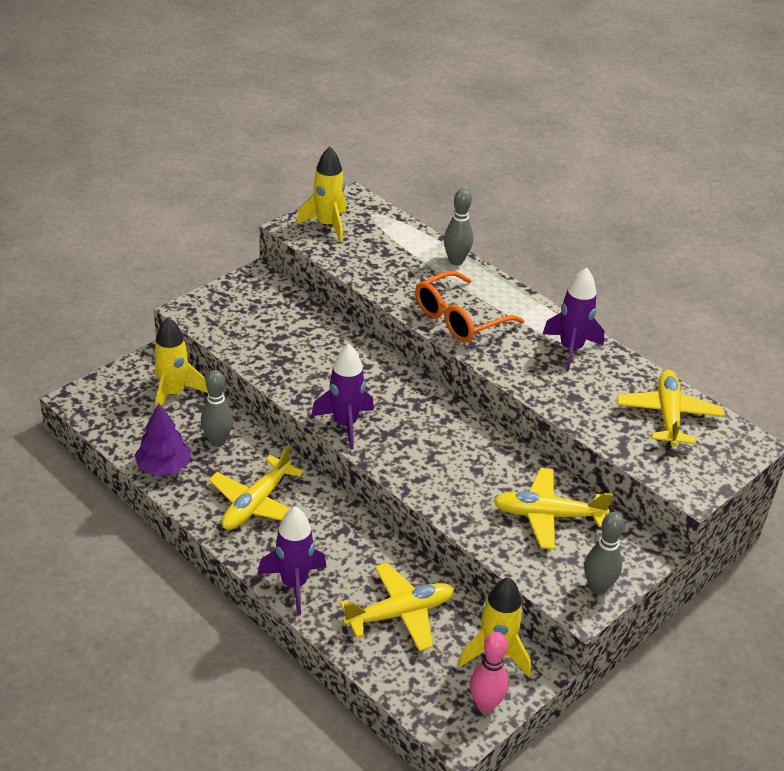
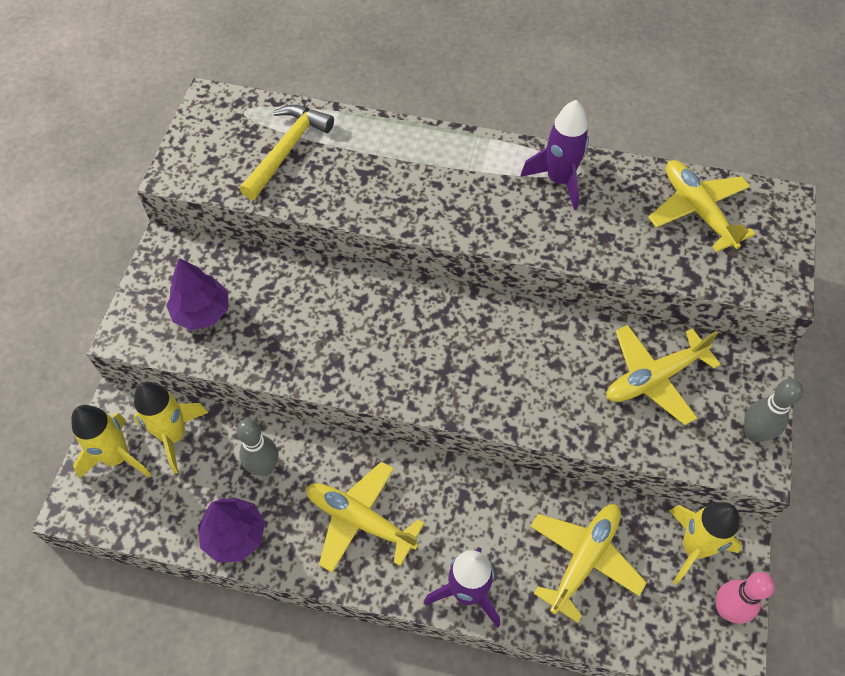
camera: 30 degrees left, 20 degrees up
(248, 321) = (201, 311): none -> purple tree
(256, 504) = (360, 520): yellow plane -> yellow plane turned 120 degrees clockwise
(327, 225) = (210, 152): yellow rocket -> yellow rocket (117, 457)
(345, 424) = (397, 386): purple rocket -> none
(382, 246) = (287, 149): none -> yellow hammer
(456, 261) = (373, 129): grey bowling pin -> none
(459, 319) = (431, 202): orange glasses -> none

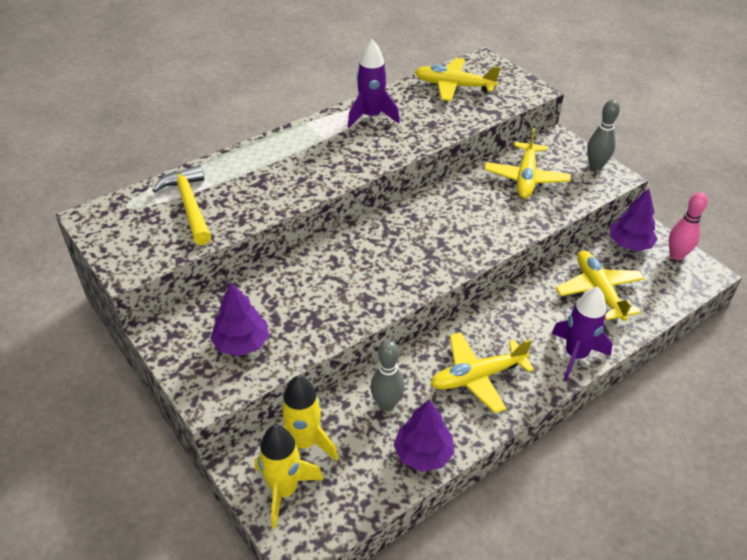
camera: 50 degrees left, 15 degrees down
(694, 547) = (629, 244): yellow rocket -> purple tree

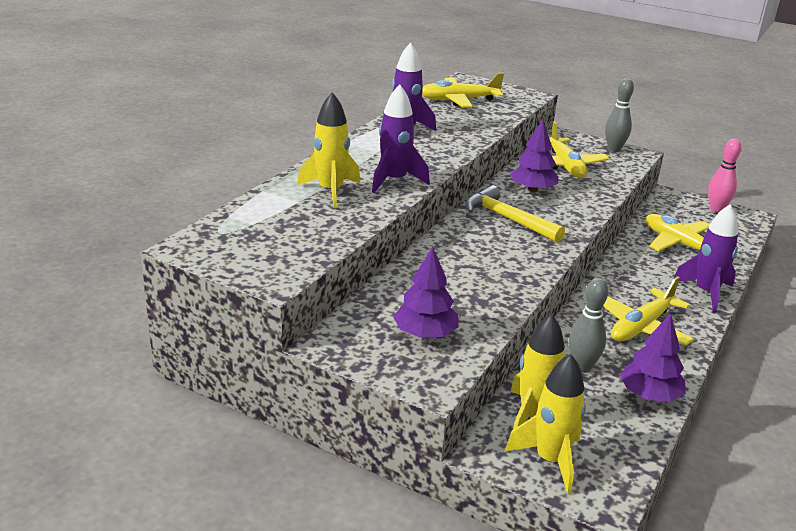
camera: 25 degrees left, 15 degrees down
(189, 205) = (290, 220): yellow hammer -> yellow hammer (507, 219)
(247, 179) = (330, 191): none -> yellow rocket
(310, 178) = (394, 181): none -> purple rocket
(629, 244) = (674, 208): purple tree -> purple tree (532, 189)

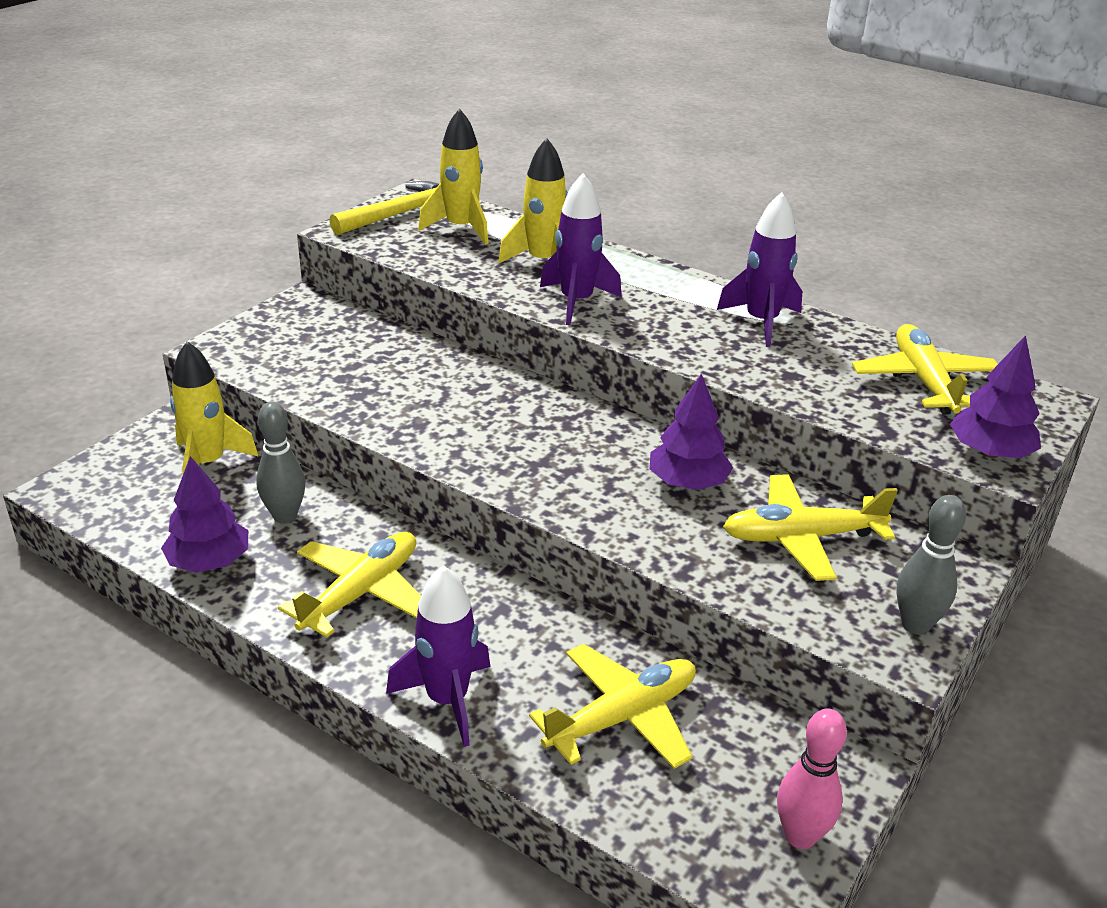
camera: 95 degrees right, 5 degrees up
(425, 334) = (302, 352): purple tree -> purple tree (989, 452)
(507, 219) = (579, 443): yellow hammer -> yellow hammer (401, 214)
(550, 460) = (136, 463): yellow rocket -> yellow rocket (461, 228)
(641, 327) = (361, 592): yellow plane -> yellow plane turned 75 degrees clockwise

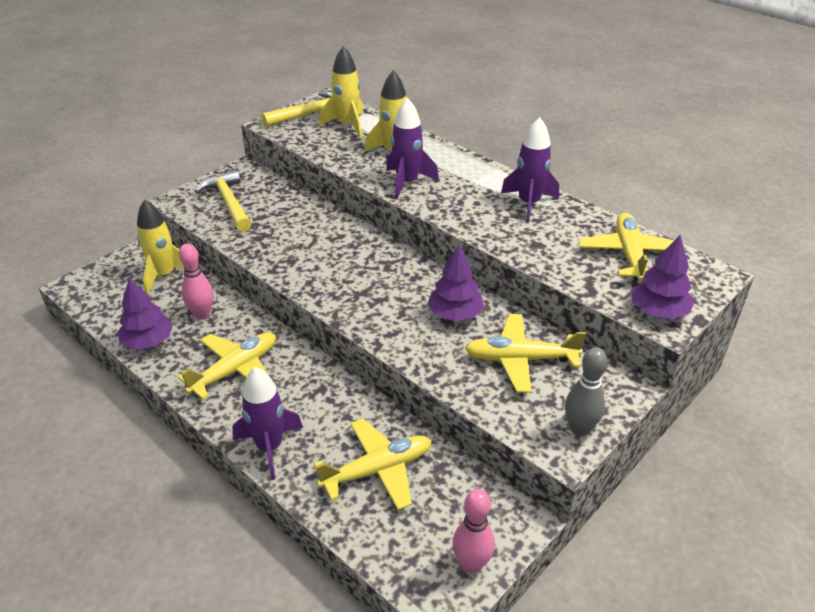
camera: 10 degrees right, 5 degrees up
(285, 516) = (202, 314): grey bowling pin -> pink bowling pin
(296, 348) = (228, 202): none -> yellow hammer

